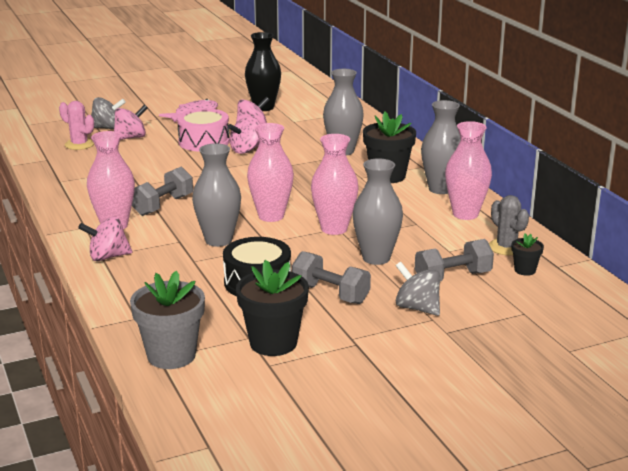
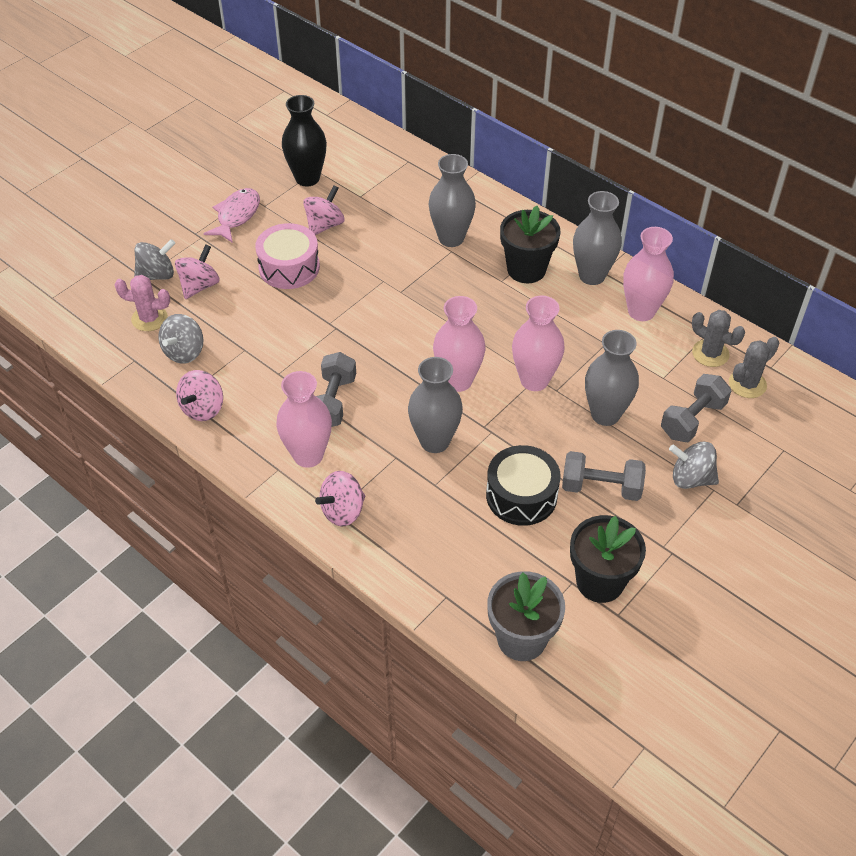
camera: 25 degrees left, 25 degrees up
(85, 163) = (184, 352): none -> grey spinning top
(246, 150) = (347, 269): pink spinning top -> pink spinning top (203, 408)
(525, 270) = (747, 384): black flower pot -> grey cactus

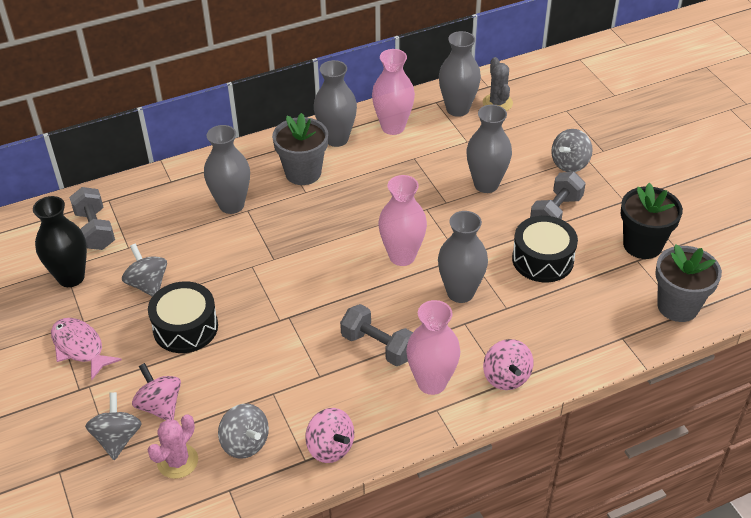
camera: 65 degrees left, 5 degrees down
(289, 267) = (185, 327): pink drum -> black drum
(324, 225) = (148, 284): pink spinning top -> grey spinning top
(526, 269) = (303, 173): black flower pot -> grey flower pot
(534, 380) = (428, 211): pink vase -> none
(692, 419) = (515, 142): grey dumbbell -> grey dumbbell (95, 230)
(710, 353) = (457, 109): grey cactus -> grey vase

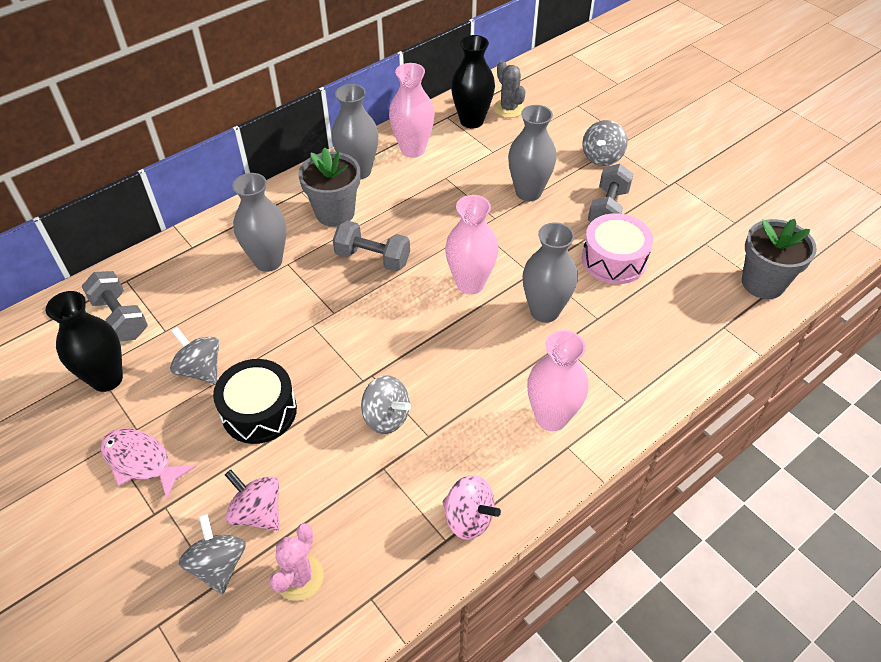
camera: 15 degrees left, 5 degrees up
(245, 443) = (371, 535): grey spinning top -> grey spinning top (386, 417)
(378, 346) = (480, 388): grey dumbbell -> grey dumbbell (372, 258)
(457, 109) = (471, 121): grey vase -> black vase
(506, 377) = (626, 394): pink spinning top -> none
(542, 259) = (614, 260): black drum -> pink drum
(642, 245) = (704, 227): black flower pot -> none

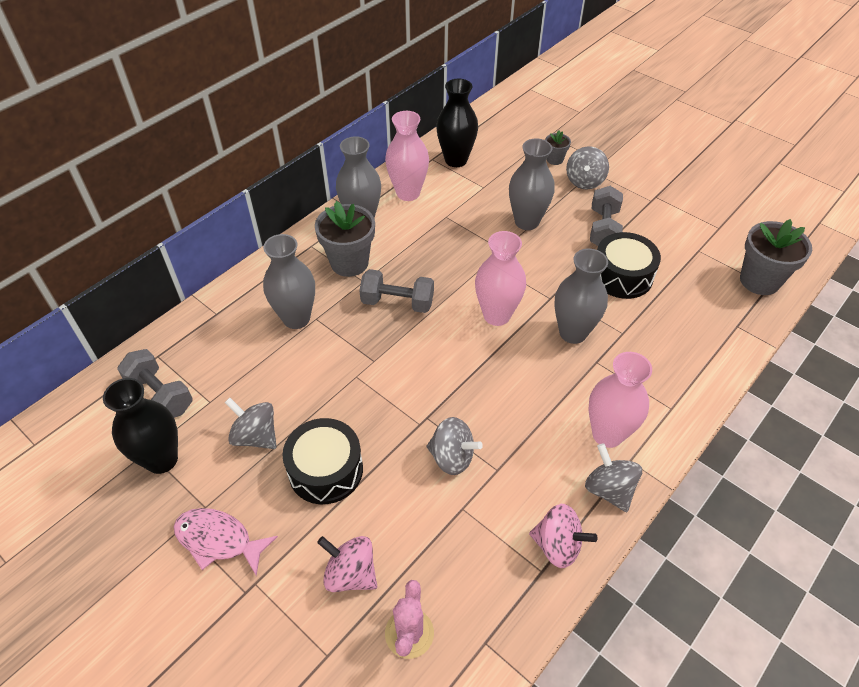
camera: 10 degrees left, 0 degrees up
(218, 565) = (325, 635): grey spinning top -> grey spinning top (609, 489)
(508, 109) = (487, 145): grey cactus -> none
(576, 131) = (554, 159): none -> grey flower pot
(614, 260) = (622, 276): pink drum -> black drum

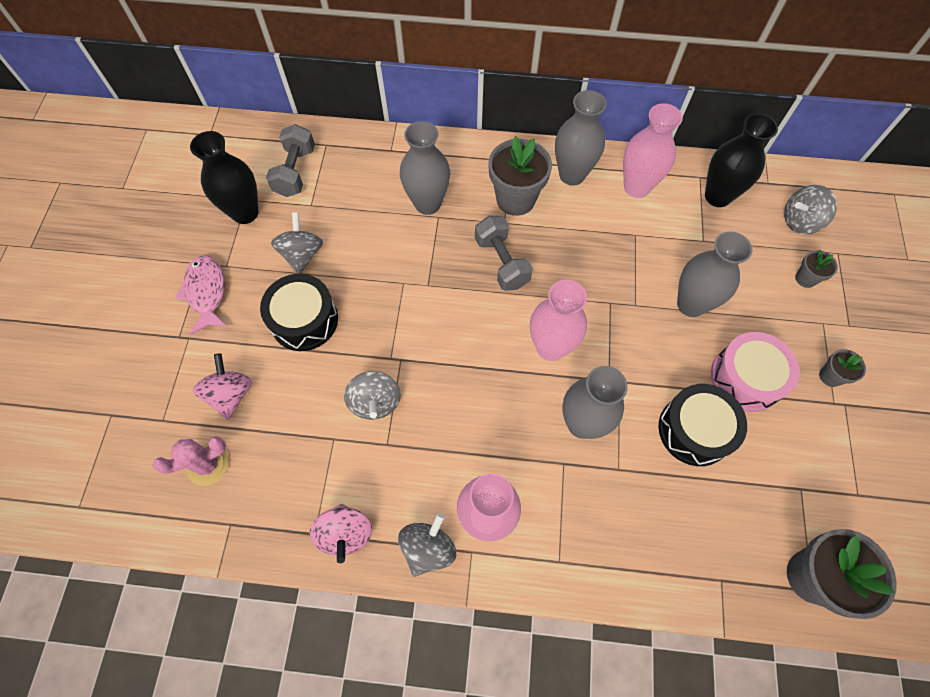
camera: 55 degrees right, 15 degrees up
(584, 181) = (800, 323): grey spinning top -> grey spinning top (800, 221)
(603, 229) = (745, 378): grey dumbbell -> pink drum
(631, 191) = (830, 376): none -> grey flower pot

